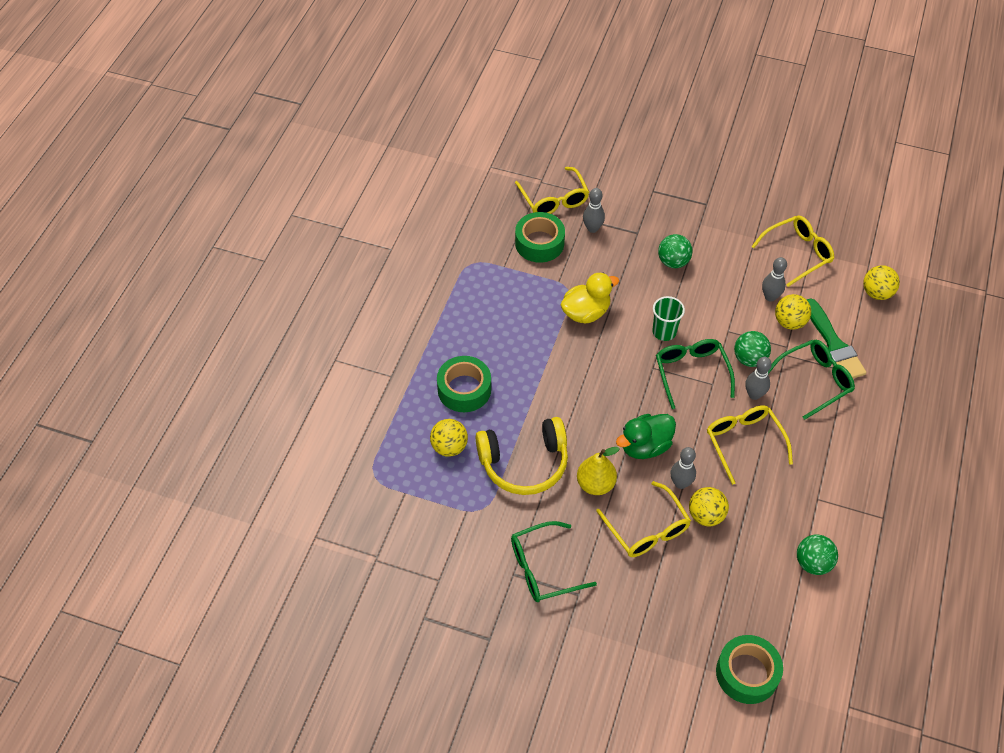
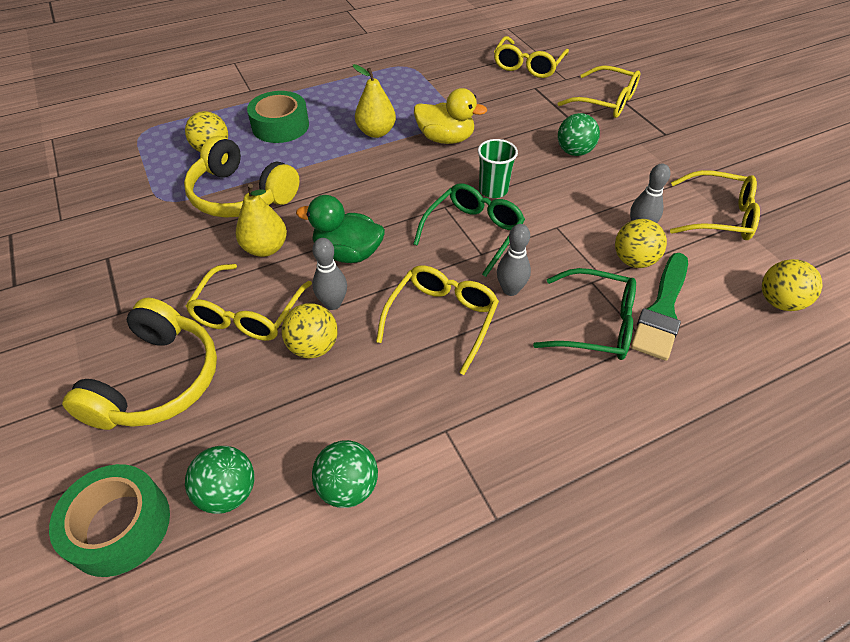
camera: 45 degrees right, 5 degrees down
(535, 342) = (376, 132): none -> yellow pear
(539, 243) = (476, 82): green tape -> none
(543, 568) = (130, 272): green glasses -> none
(592, 228) = (533, 96): grey bowling pin -> none
(642, 199) = (605, 101): none -> yellow glasses
(659, 604) = (157, 381): none -> yellow headphones
(749, 359) = (547, 260): green ball -> green ball (228, 492)

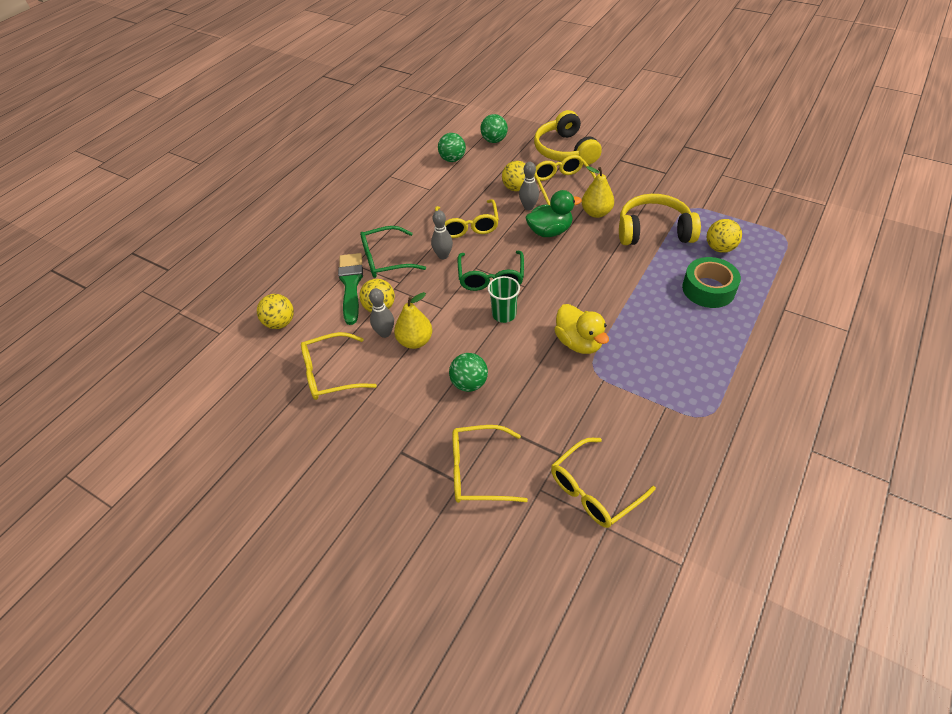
camera: 150 degrees right, 0 degrees up
(119, 526) = (519, 120): green tape -> none
(376, 132) = (635, 321): yellow pear -> yellow pear (415, 341)
(445, 139) = (579, 342): yellow duck -> yellow duck turned 105 degrees counterclockwise
(528, 66) = (594, 490): yellow glasses -> yellow glasses turned 120 degrees counterclockwise

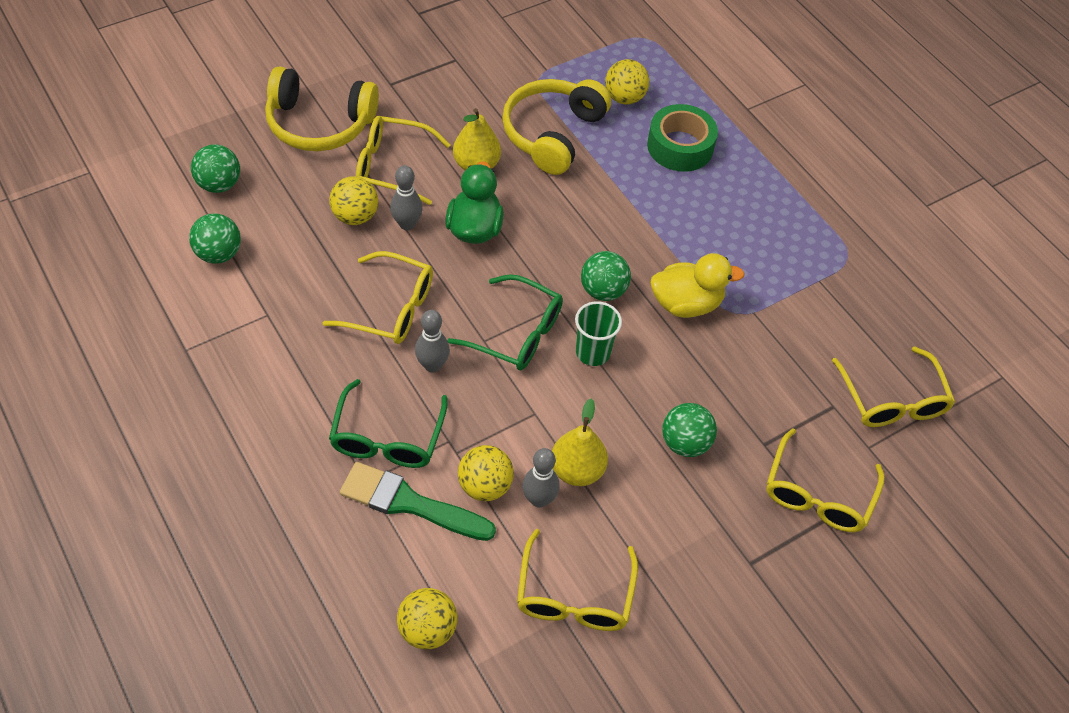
camera: 70 degrees left, 5 degrees up
(554, 300) = (603, 291): none -> green ball

